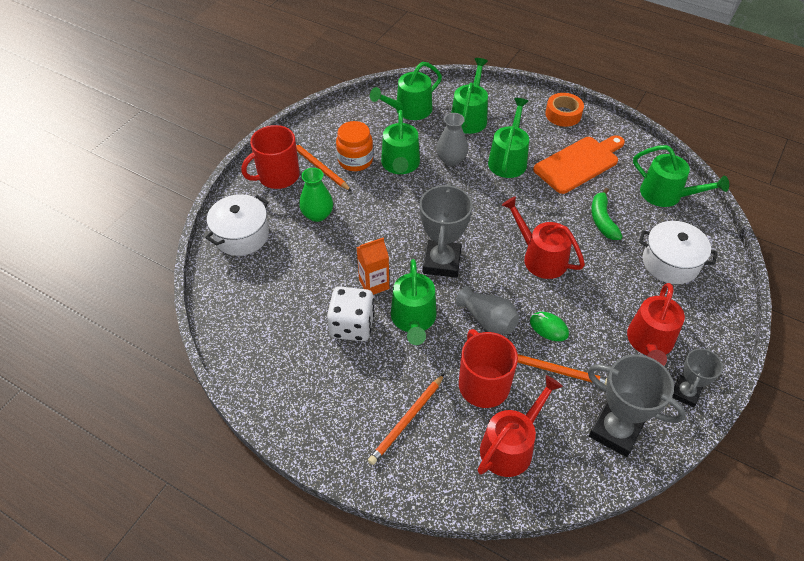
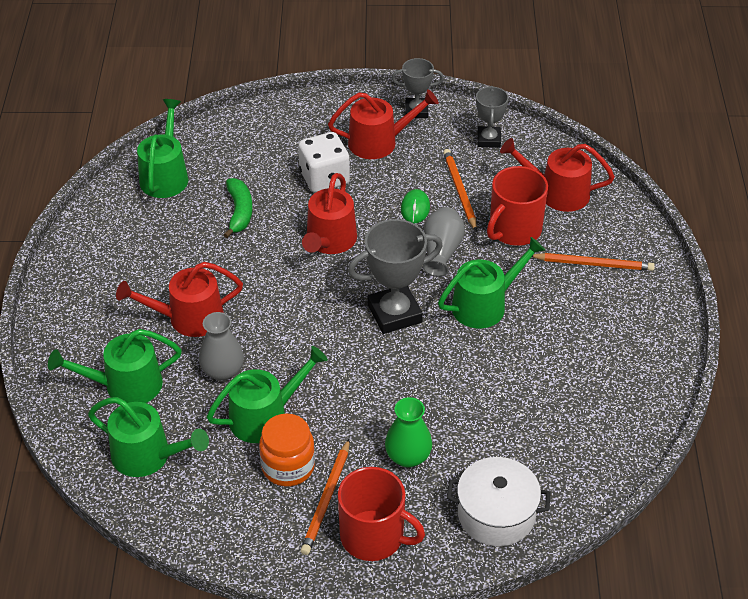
camera: 120 degrees left, 5 degrees down
(352, 326) = (532, 348): white dice -> white dice (324, 178)
(374, 284) = (467, 355): orange carton -> none
(508, 160) = (189, 318): green watering can -> red watering can
(563, 114) = (66, 297): orange tape -> none
(579, 163) = (155, 255): orange cutting board -> none
(602, 220) = (239, 212): green banana -> green banana turned 60 degrees counterclockwise
(615, 431) = (488, 140): grey trophy -> grey trophy, size x0.60
(670, 263) = (267, 151): white pot -> none

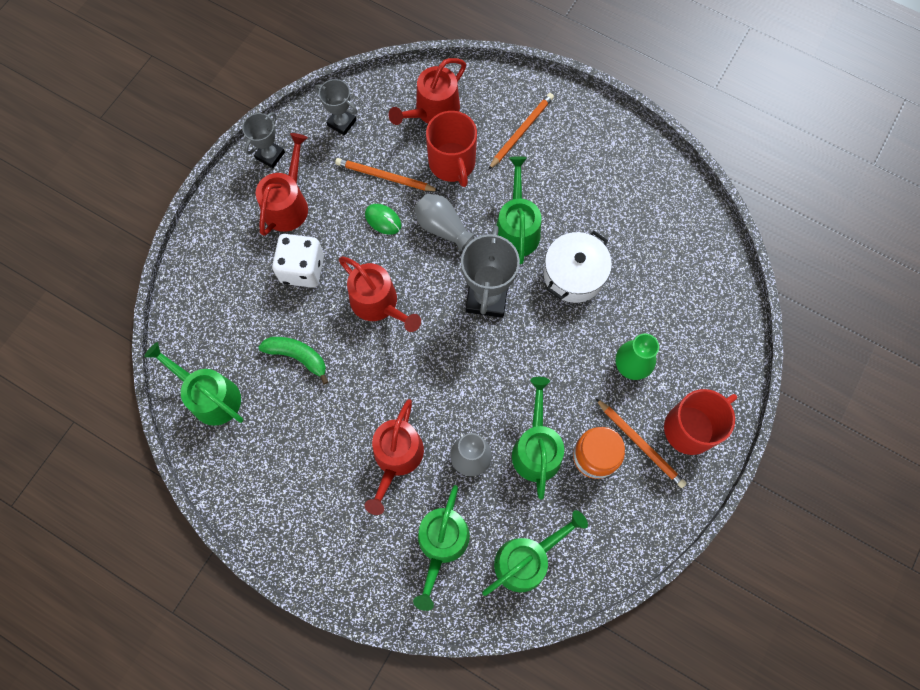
camera: 60 degrees left, 25 degrees up
(496, 514) = (714, 334): white pot -> white pot (573, 275)

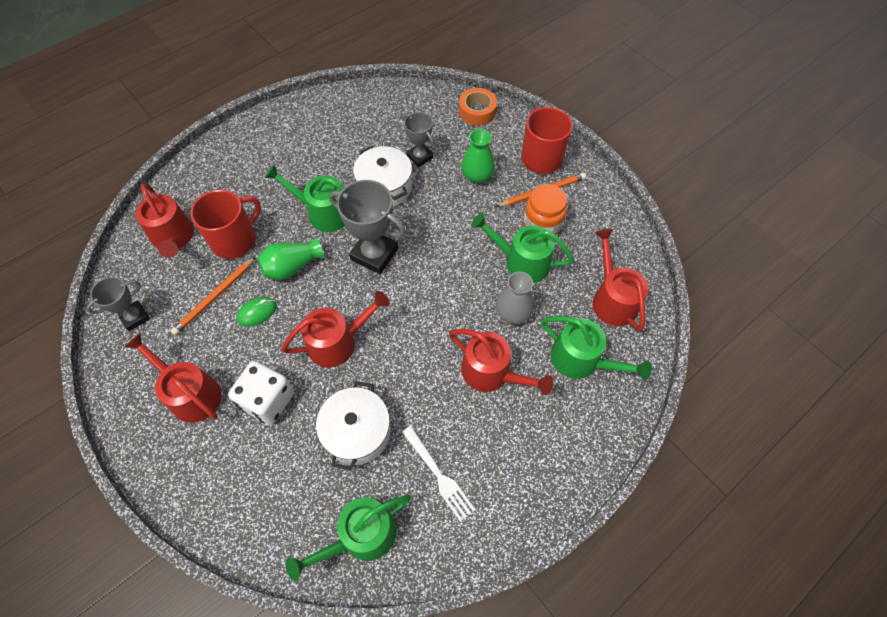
camera: 70 degrees left, 10 degrees down
(270, 155) = (126, 395): grey trophy -> grey trophy (420, 157)
(281, 442) = (438, 475): none -> white fork
(297, 356) = (357, 432): green banana -> white pot
(442, 227) = (292, 267): grey vase -> green vase
(452, 163) = (235, 239): red mug -> red mug turned 45 degrees counterclockwise
(521, 131) = (237, 180): orange pencil -> none
(526, 560) = (612, 299): green watering can -> red watering can
(727, 333) = (477, 111): none -> orange tape

